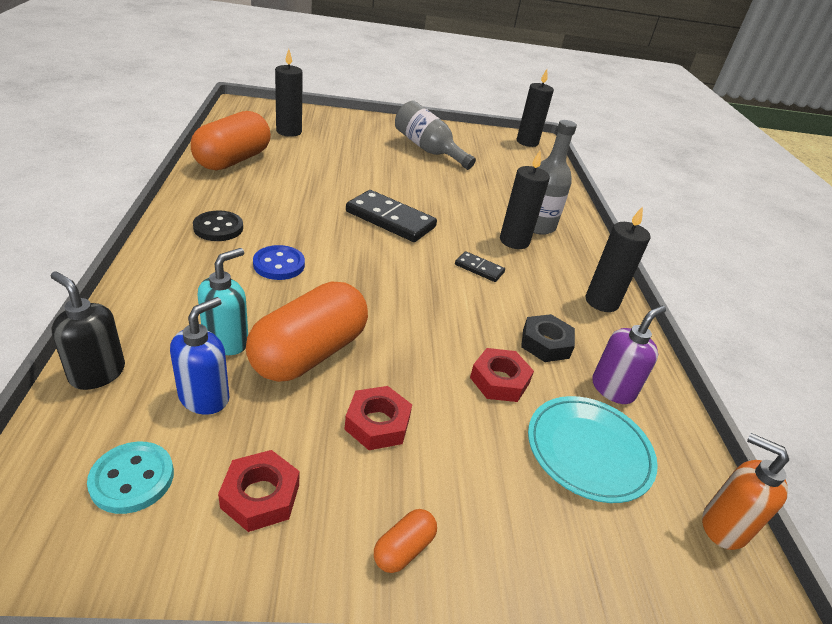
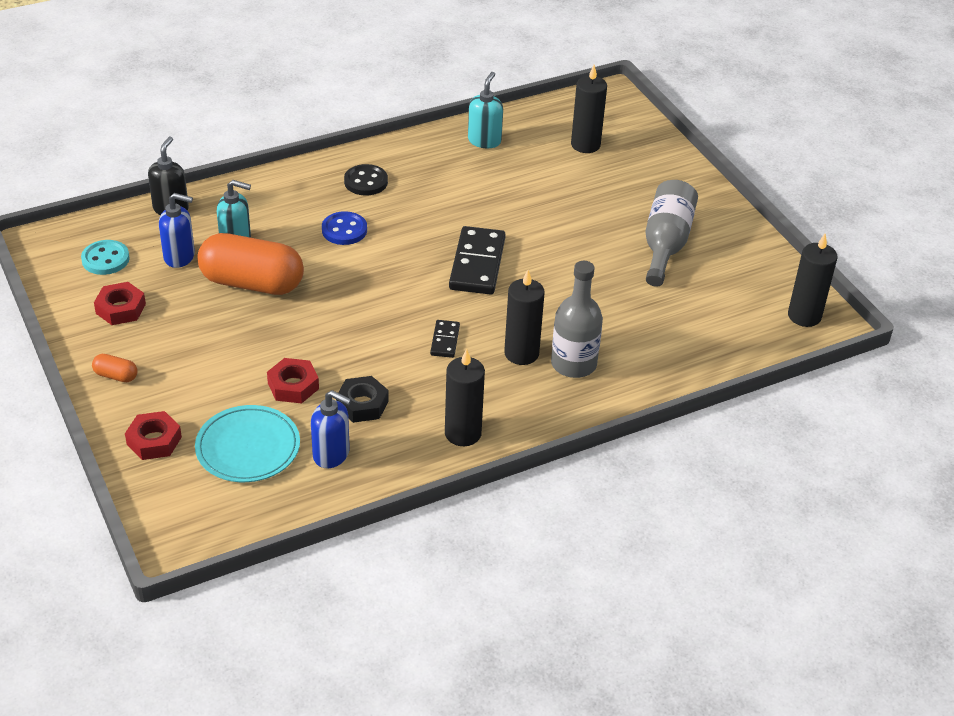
camera: 70 degrees right, 5 degrees up
(233, 160) = (484, 141): orange capsule -> turquoise soap dispenser
(377, 423) = (206, 336): red nut -> red nut (154, 441)
(613, 389) = (331, 455): purple soap dispenser -> blue soap dispenser
(723, 526) = (217, 529): orange soap dispenser -> none

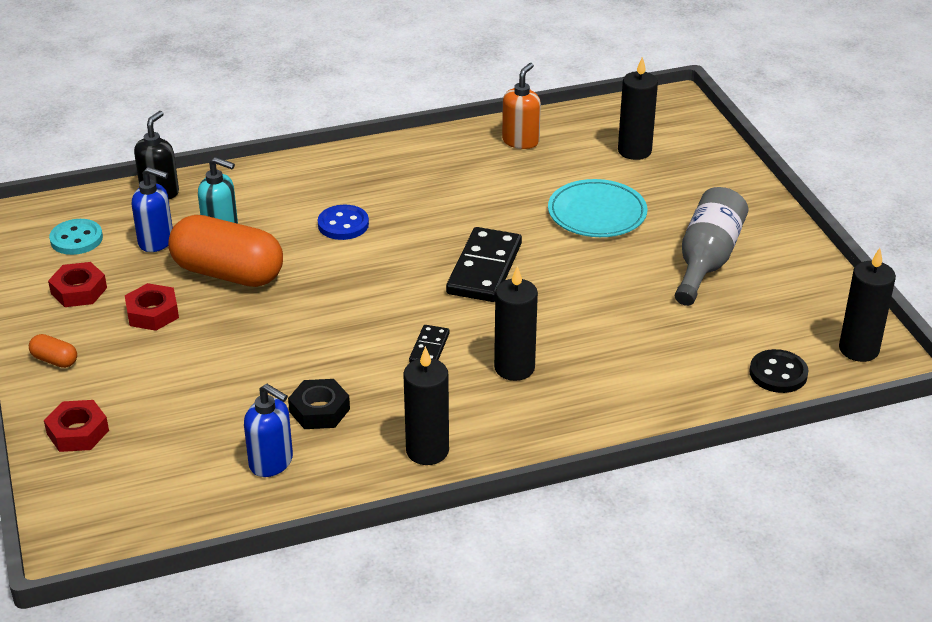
camera: 10 degrees right, 5 degrees down
(248, 448) = (179, 448): turquoise plate -> turquoise plate (597, 213)
(293, 386) = (246, 385): red nut -> red nut (152, 313)
(366, 182) = (379, 176): black button -> black button (778, 373)
(484, 141) = (520, 141): turquoise soap dispenser -> orange soap dispenser
(573, 364) = (573, 383): grey bottle -> none

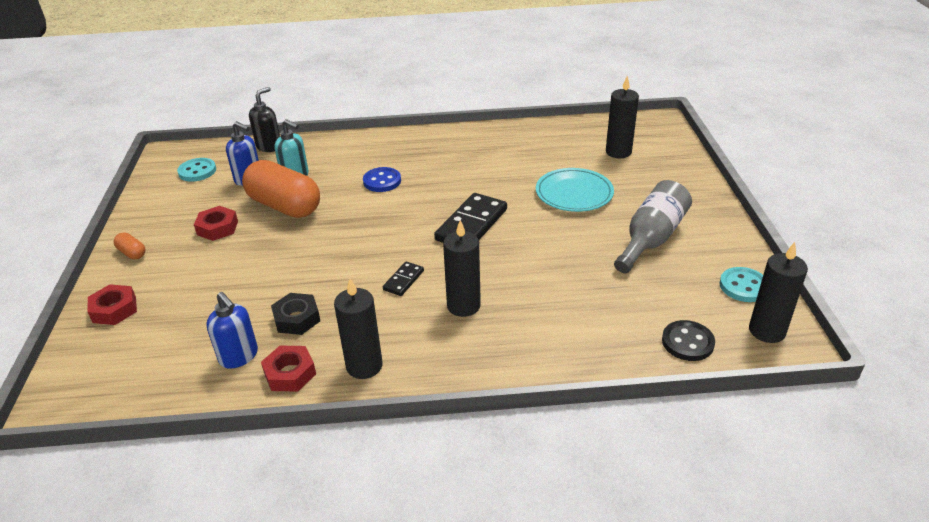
camera: 15 degrees right, 0 degrees up
(79, 291) = (178, 206): red nut -> red nut (290, 373)
(520, 141) = (535, 137): orange soap dispenser -> none
(823, 303) = (743, 286): none -> turquoise button

